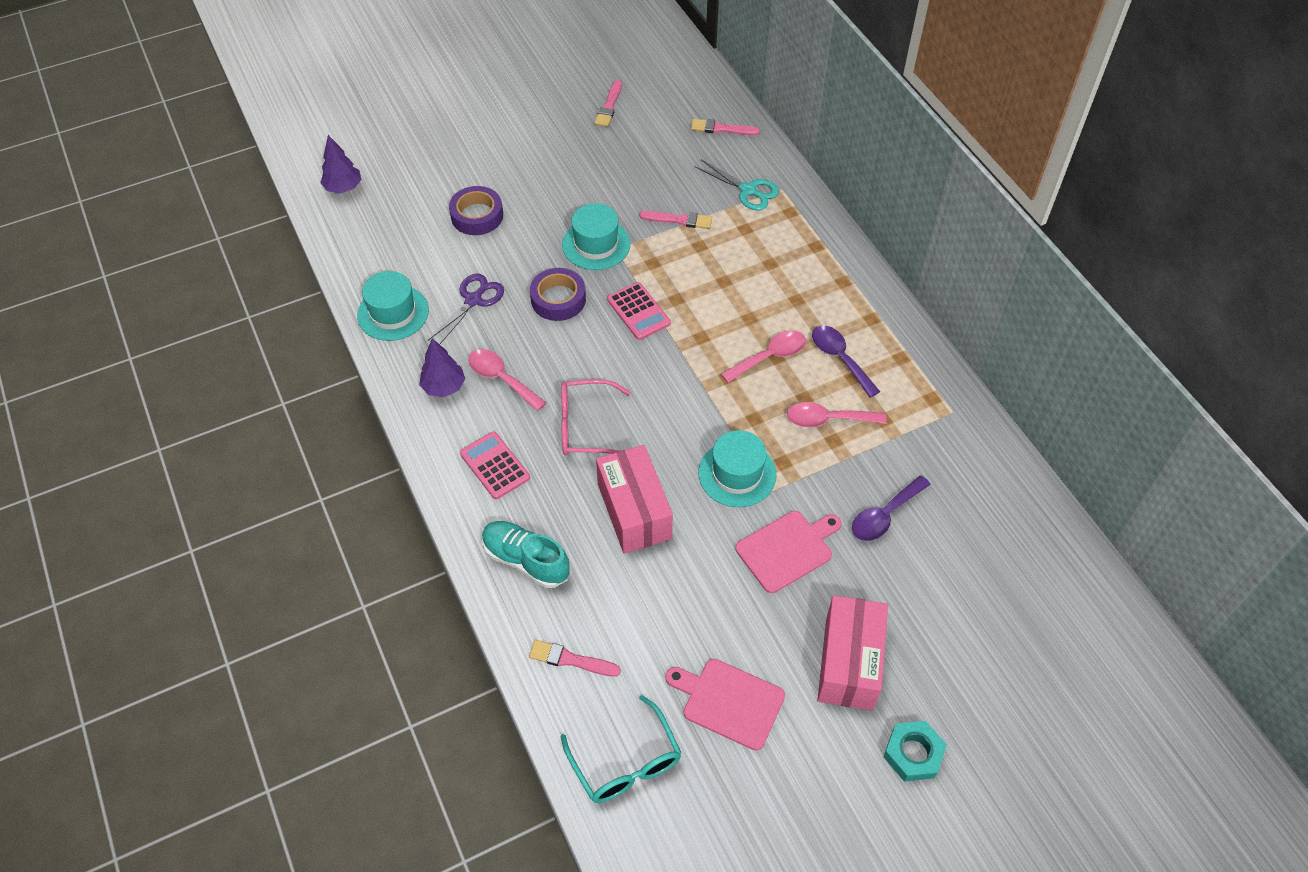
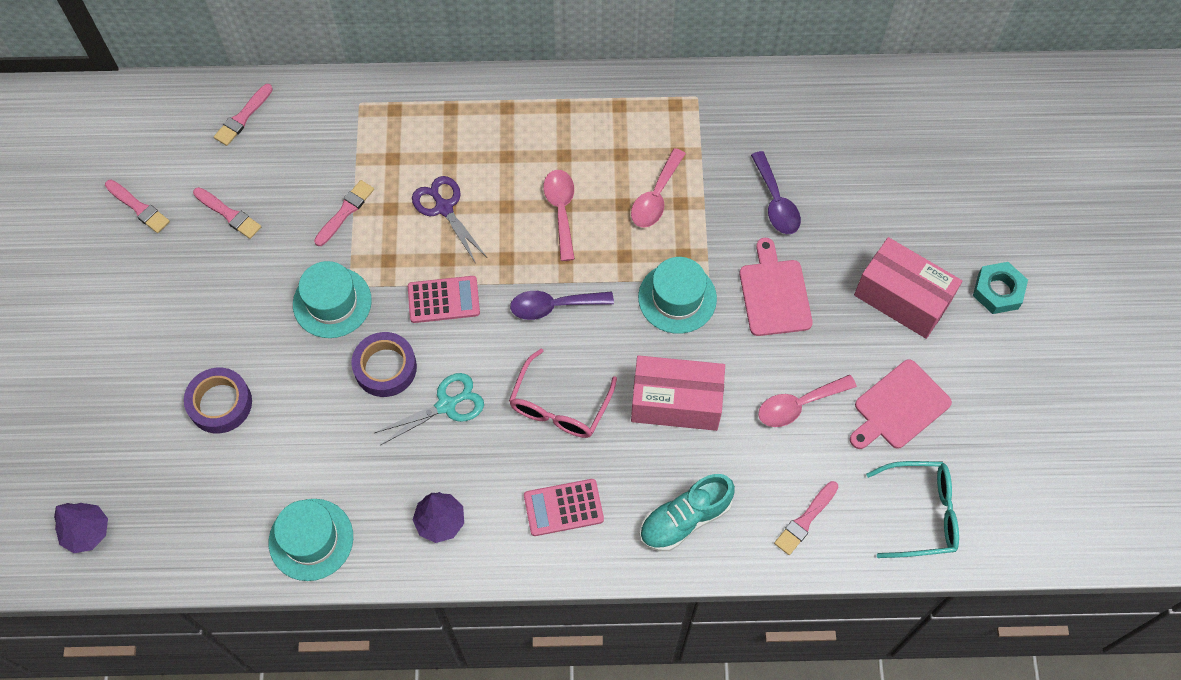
camera: 65 degrees left, 10 degrees up
(473, 300) = (339, 451): purple scissors -> purple scissors (444, 208)
(501, 378) = (459, 462): pink spoon -> pink spoon (798, 405)
(634, 155) = (229, 214): none -> pink brush
(748, 190) = (343, 132): turquoise scissors -> turquoise scissors (446, 405)
(840, 358) = (593, 154): purple spoon -> purple spoon (553, 306)

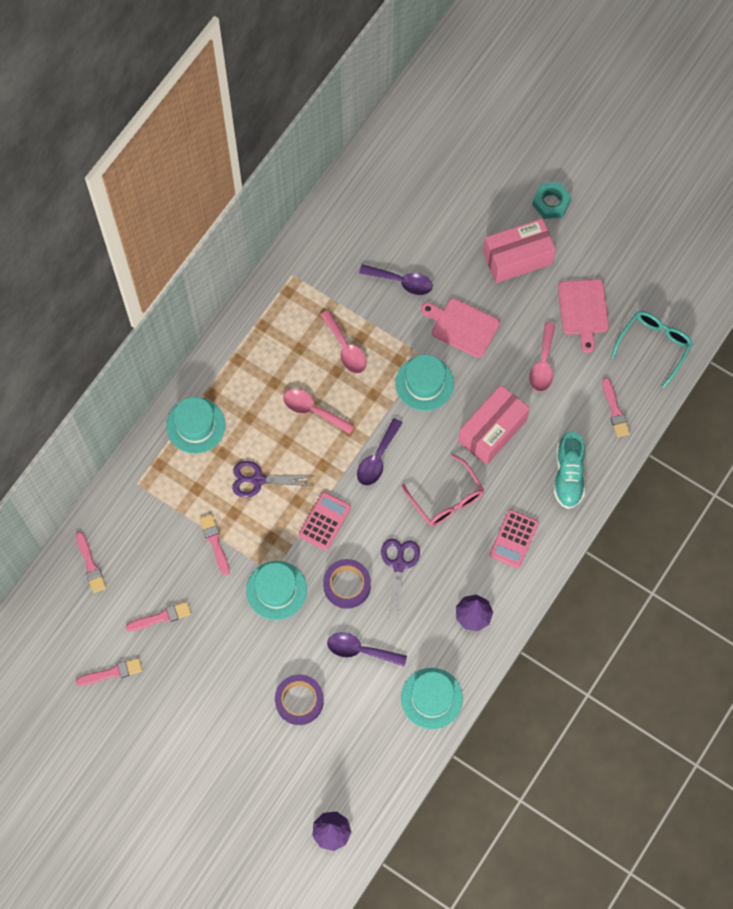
camera: 55 degrees left, 5 degrees up
(319, 428) = (360, 650): none -> purple spoon
(446, 405) = (399, 564): turquoise scissors -> purple scissors
(461, 115) = (195, 425): none -> turquoise hat

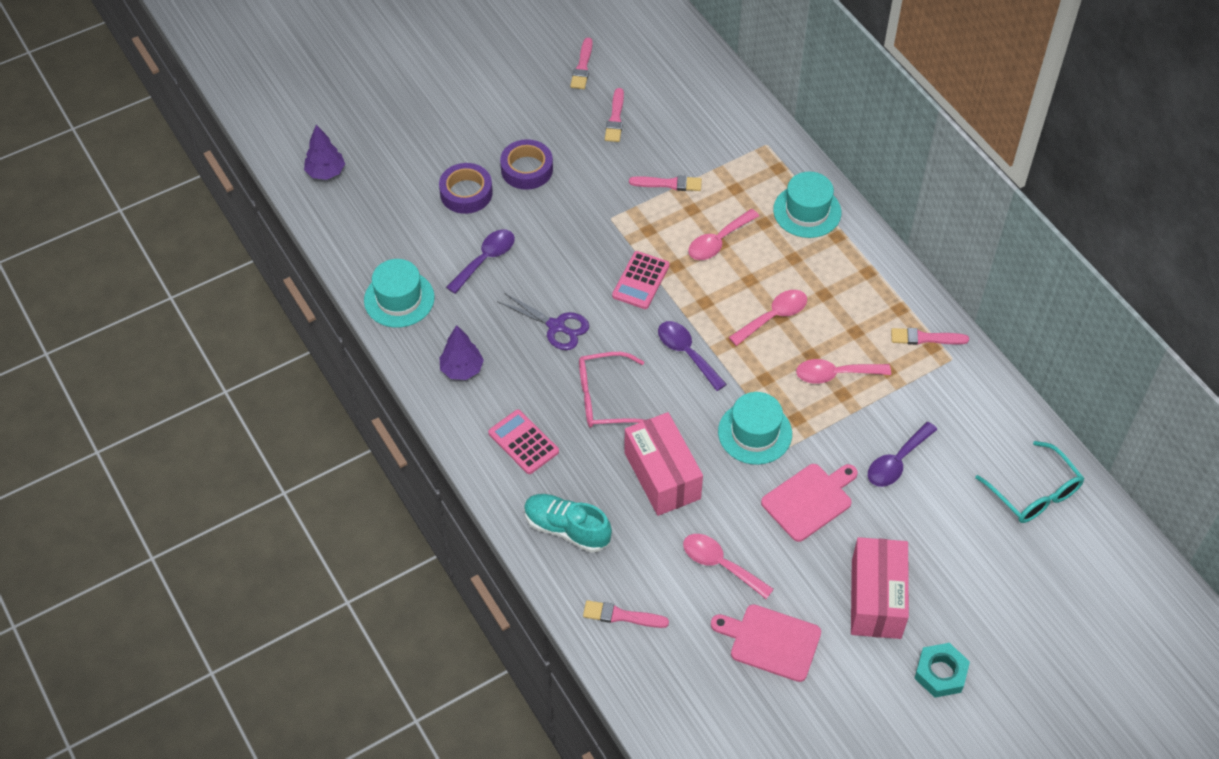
camera: 115 degrees right, 15 degrees down
(90, 565) = (699, 84): pink brush -> pink brush (925, 338)
(258, 480) = (718, 241): purple scissors -> pink spoon
(276, 590) = (589, 215): turquoise hat -> none
(324, 521) = (641, 281): pink calculator -> pink calculator turned 60 degrees clockwise
(347, 585) = (560, 273): purple tape -> purple tape (527, 169)
(654, 346) = (684, 701): turquoise glasses -> turquoise glasses (1034, 492)

